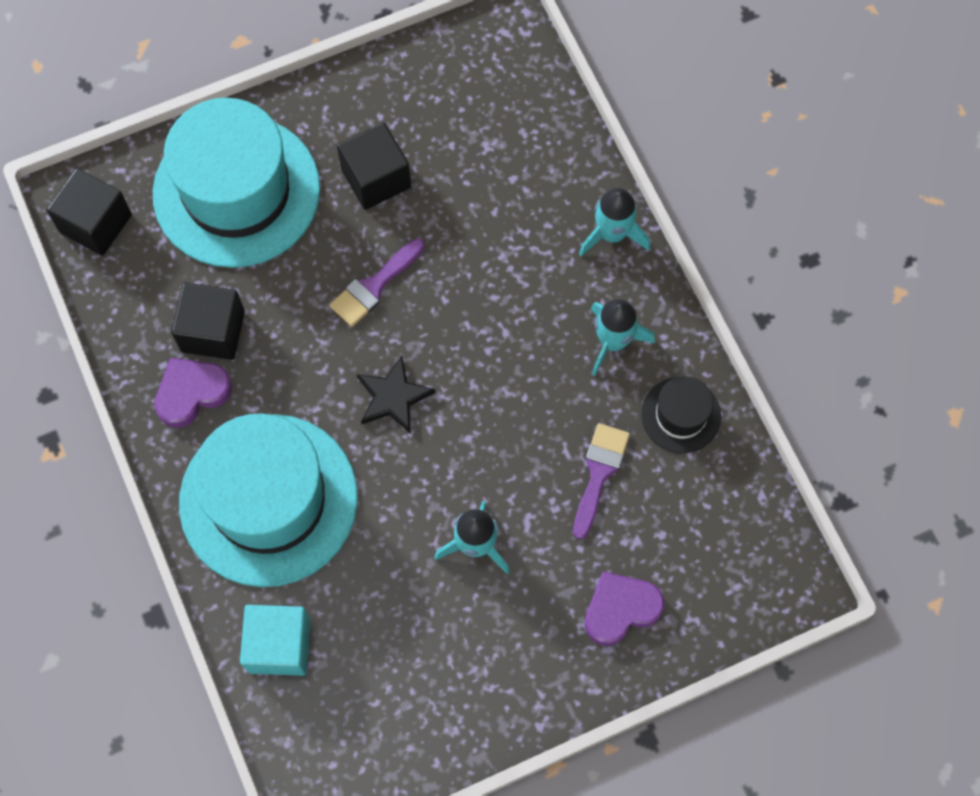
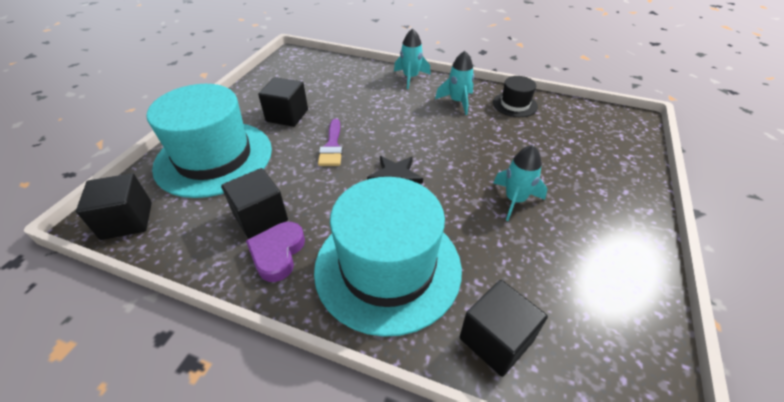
camera: 45 degrees left, 25 degrees down
(279, 645) = (496, 339): turquoise cube -> black cube
(599, 473) = (518, 139): purple brush -> none
(620, 609) = (603, 174): purple heart -> none

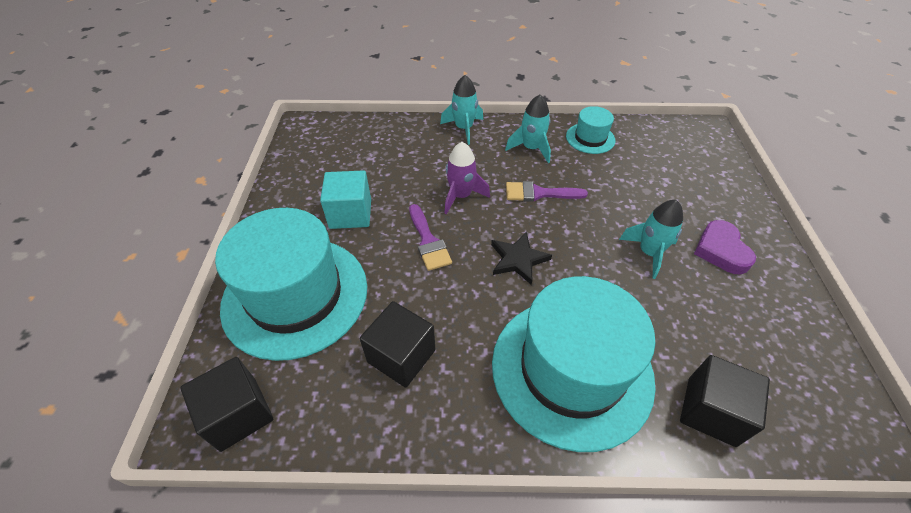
camera: 20 degrees left, 5 degrees up
(277, 253) = (448, 394): purple heart -> purple heart (721, 250)
(287, 115) = (350, 214): black cube -> turquoise cube
(378, 122) = (461, 196): none -> purple rocket
(443, 134) = (539, 193): none -> purple brush
(515, 104) = (590, 138): black hat -> turquoise hat

